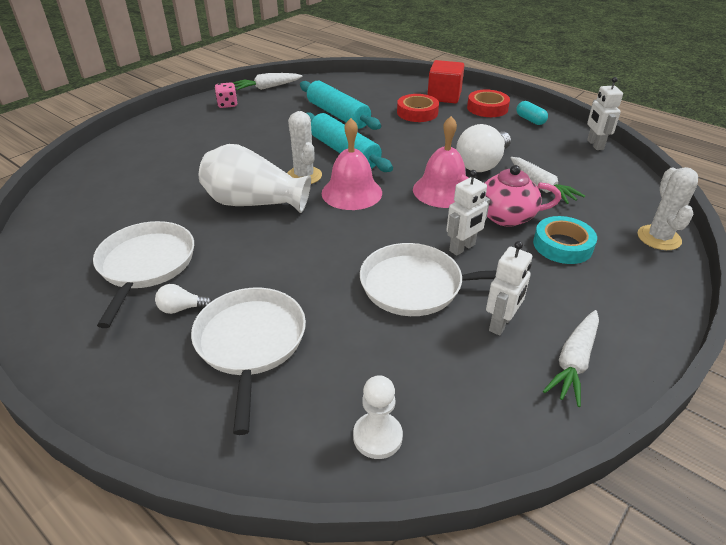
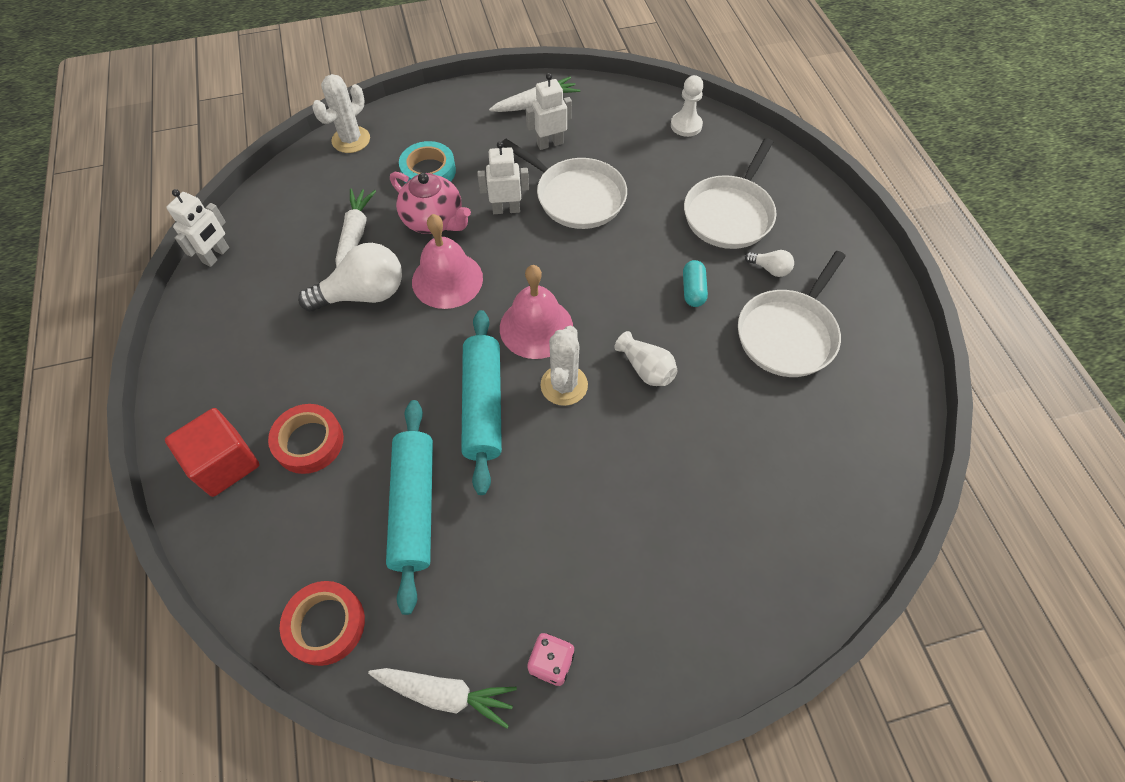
camera: 145 degrees left, 20 degrees up
(254, 202) = (646, 369): white vase -> white vase, size x0.52
(487, 108) = (215, 395): red tape -> red tape (326, 624)
(530, 120) = (207, 337): turquoise capsule -> turquoise capsule (693, 290)

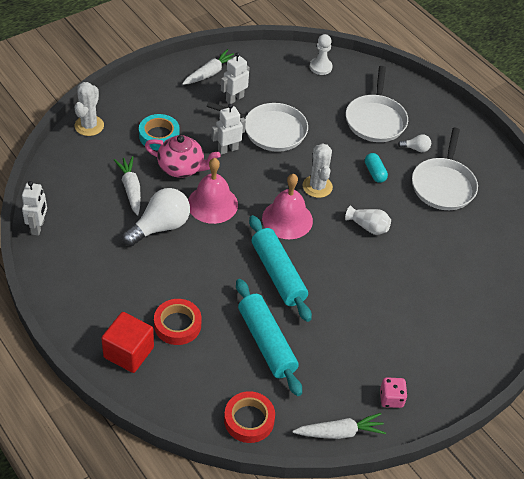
camera: 25 degrees left, 10 degrees down
(564, 385) = (322, 249): white cactus -> white cactus (317, 186)

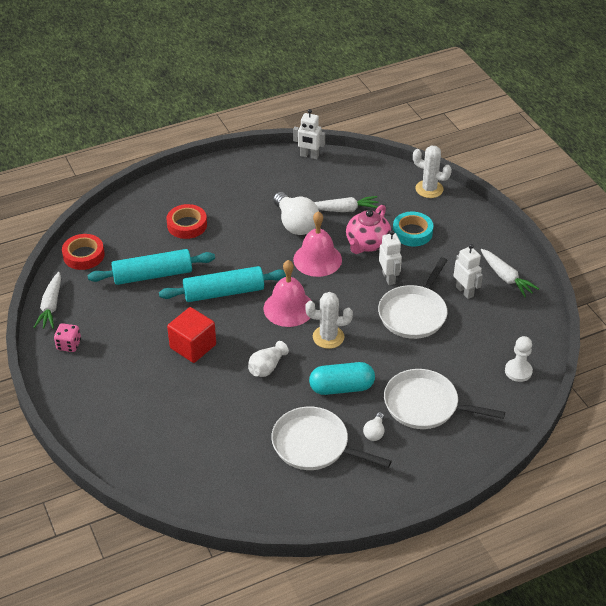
camera: 105 degrees right, 5 degrees down
(128, 352) = (169, 197): red cube -> red cube (193, 346)
(374, 173) = (341, 387): turquoise capsule -> turquoise capsule, size x1.68

